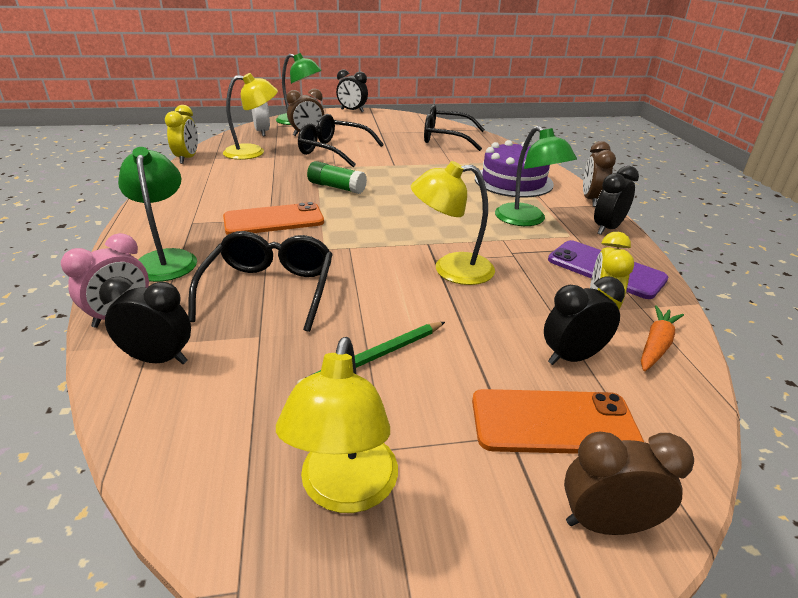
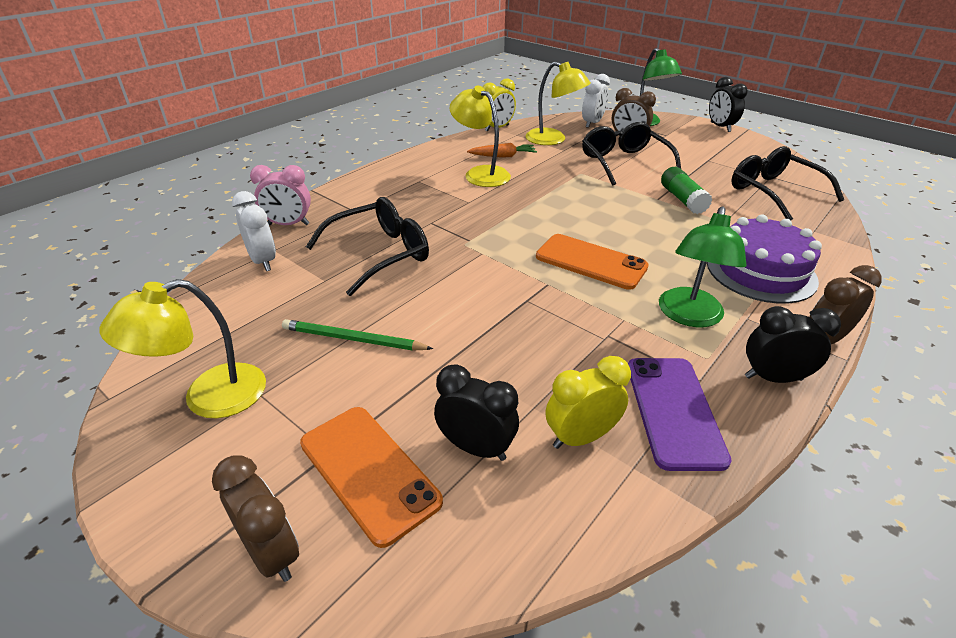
camera: 50 degrees right, 5 degrees up
(159, 359) = (263, 261): black clock -> white clock
(166, 259) = (363, 200): green lamp -> none
(274, 220) = (469, 204): orange phone -> orange phone (591, 262)
(336, 187) = (564, 198): green glue stick -> green glue stick (682, 199)
(451, 269) = (523, 315): yellow lamp -> yellow lamp (480, 173)
(656, 345) = (570, 503): orange carrot -> orange carrot (503, 156)

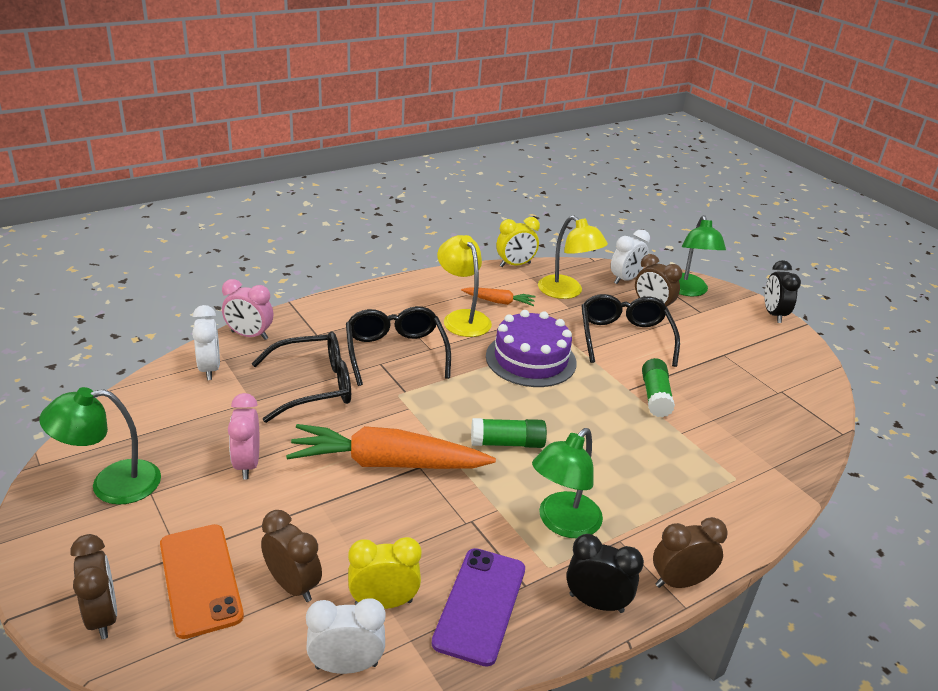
camera: 15 degrees right, 5 degrees down
(209, 397) = (111, 484): yellow lamp -> green lamp
(353, 339) = (247, 464): green pencil -> pink clock
(476, 447) = (293, 585): black clock -> brown clock
(494, 304) = (387, 463): none -> orange carrot
(588, 517) = (346, 666): none -> white clock
(591, 262) = (507, 443): orange phone -> green glue stick
(761, 271) = (674, 497): purple cake -> purple cake (531, 359)
(773, 192) = (767, 411): black glasses -> black glasses (395, 352)

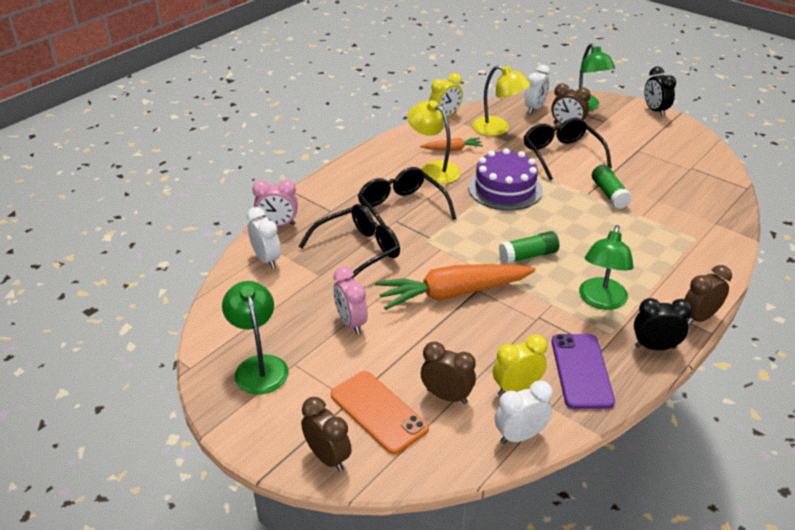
camera: 15 degrees left, 5 degrees up
(111, 484) = (259, 366): green lamp -> green lamp turned 105 degrees clockwise

